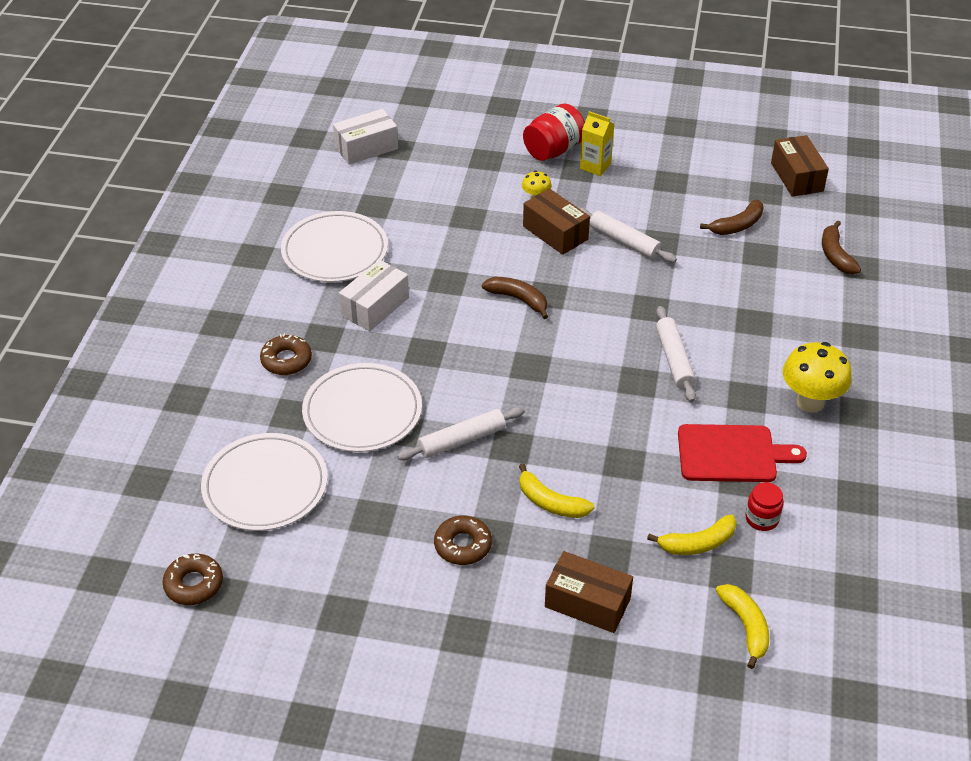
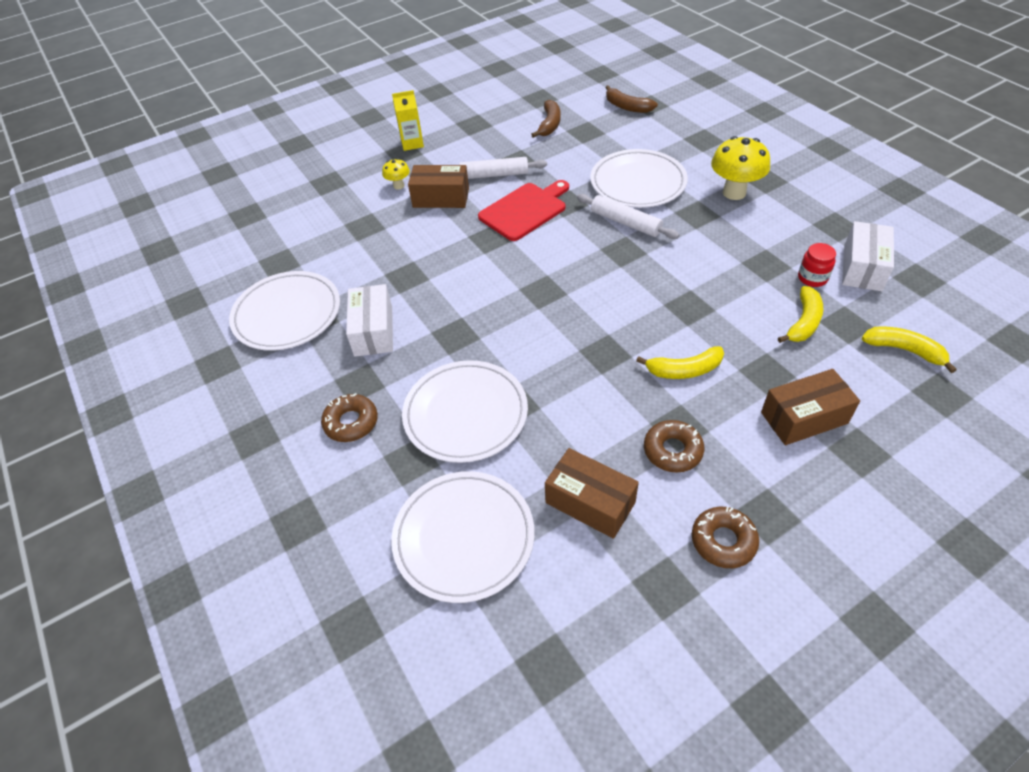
camera: 40 degrees left, 5 degrees up
(194, 584) = (514, 683): brown donut -> brown donut (723, 541)
(366, 148) = (220, 228): white box -> white box (862, 268)
(462, 440) = (567, 376): white rolling pin -> none
(518, 299) = (474, 254): brown banana -> none
(554, 150) = (370, 150): red jar -> none
(732, 454) = (739, 253): red cutting board -> red cutting board (525, 210)
(737, 333) = (638, 182): none -> white plate
(797, 177) = (545, 80): brown box -> brown box (590, 502)

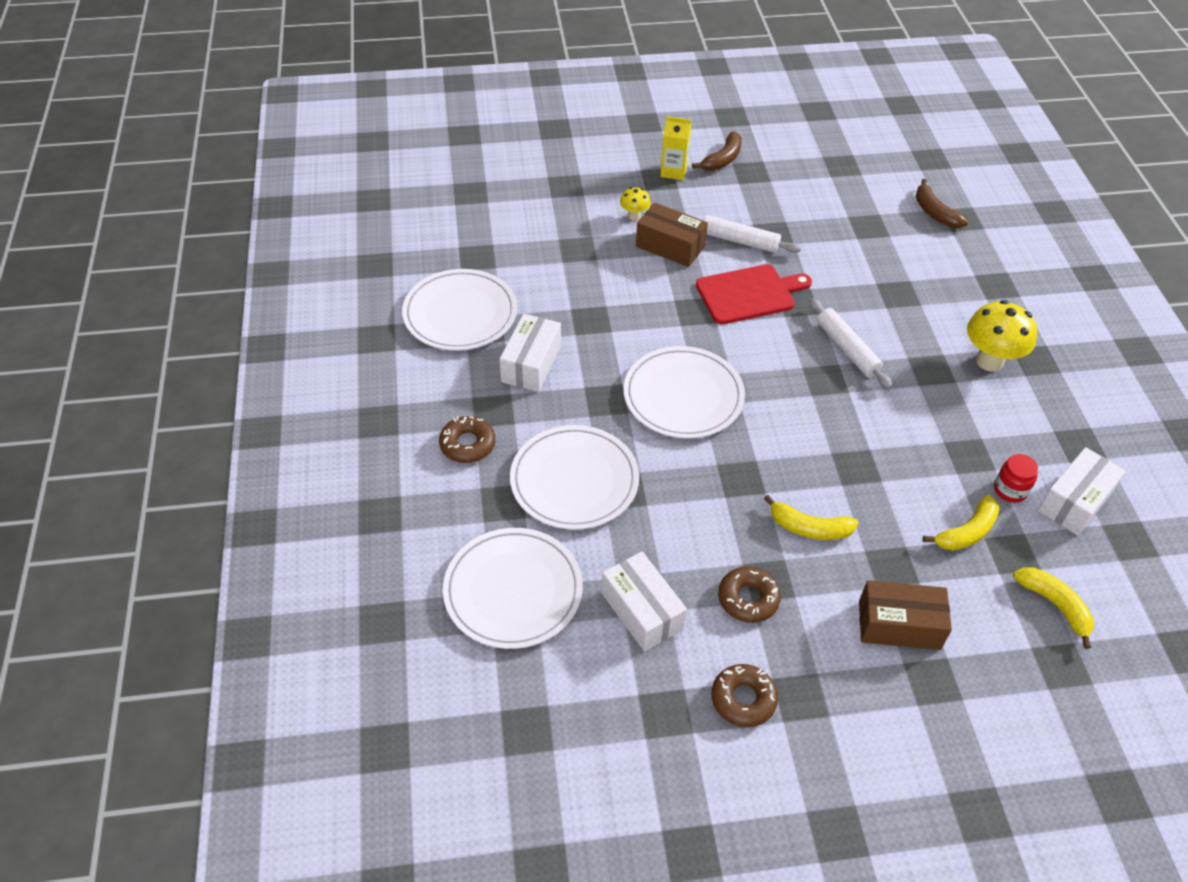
camera: 20 degrees right, 0 degrees up
(549, 124) = (833, 203): brown banana -> brown banana (722, 159)
(590, 502) = (642, 611): brown box -> white box
(638, 182) = (889, 308): white plate -> white plate (683, 396)

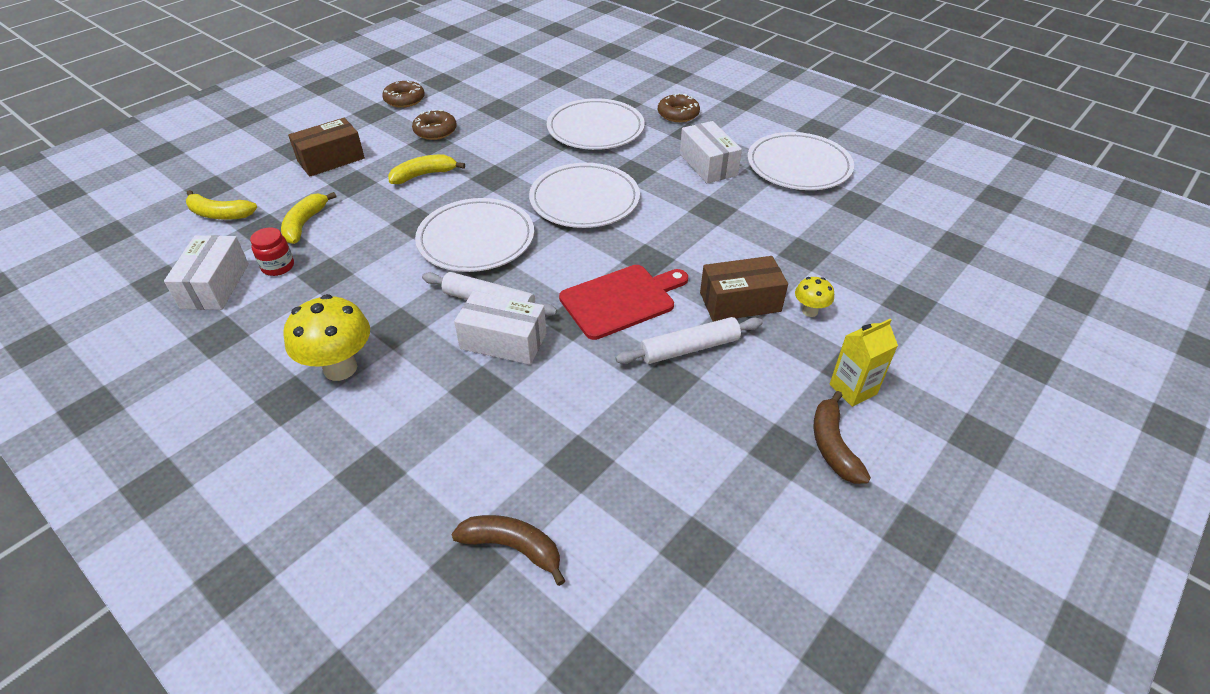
camera: 140 degrees right, 5 degrees down
(513, 591) = (567, 81): white plate -> white plate (476, 239)
(642, 611) = (491, 103): white box -> white box (503, 341)
(749, 294) = (621, 300): red cutting board -> red cutting board turned 150 degrees counterclockwise

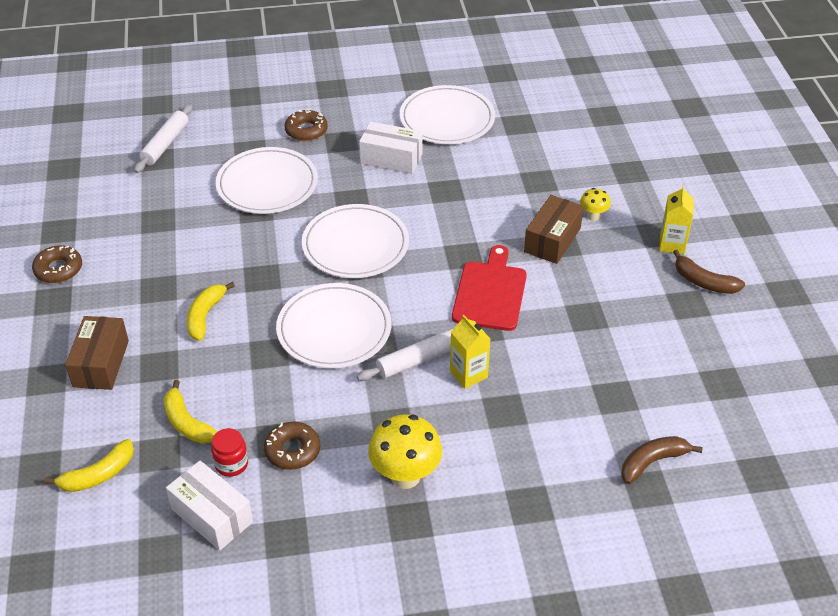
camera: 50 degrees left, 0 degrees up
(435, 131) = (142, 276): brown donut -> brown donut (292, 450)
(503, 341) = (468, 374): white box -> yellow carton
(689, 348) = (569, 289): white rolling pin -> white rolling pin (165, 144)

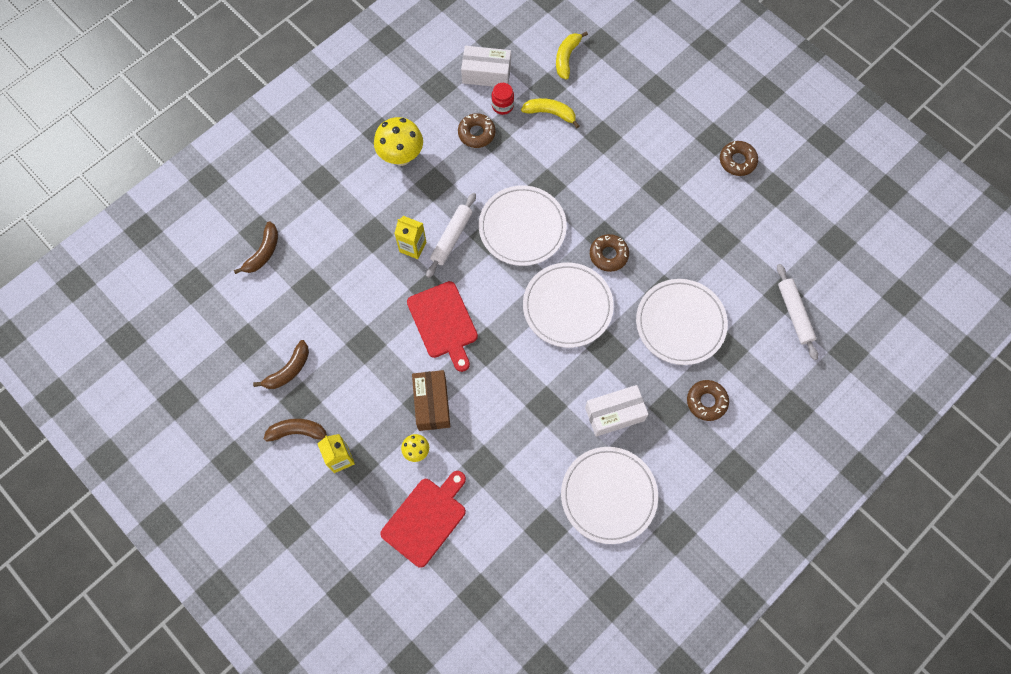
camera: 145 degrees right, 25 degrees up
(101, 363) = (637, 117): brown box -> none
(205, 316) = (610, 186): yellow banana -> none
(273, 262) = (608, 255): none -> brown donut
(617, 173) = (426, 519): none -> red cutting board
(686, 335) = (288, 370): none -> brown banana

